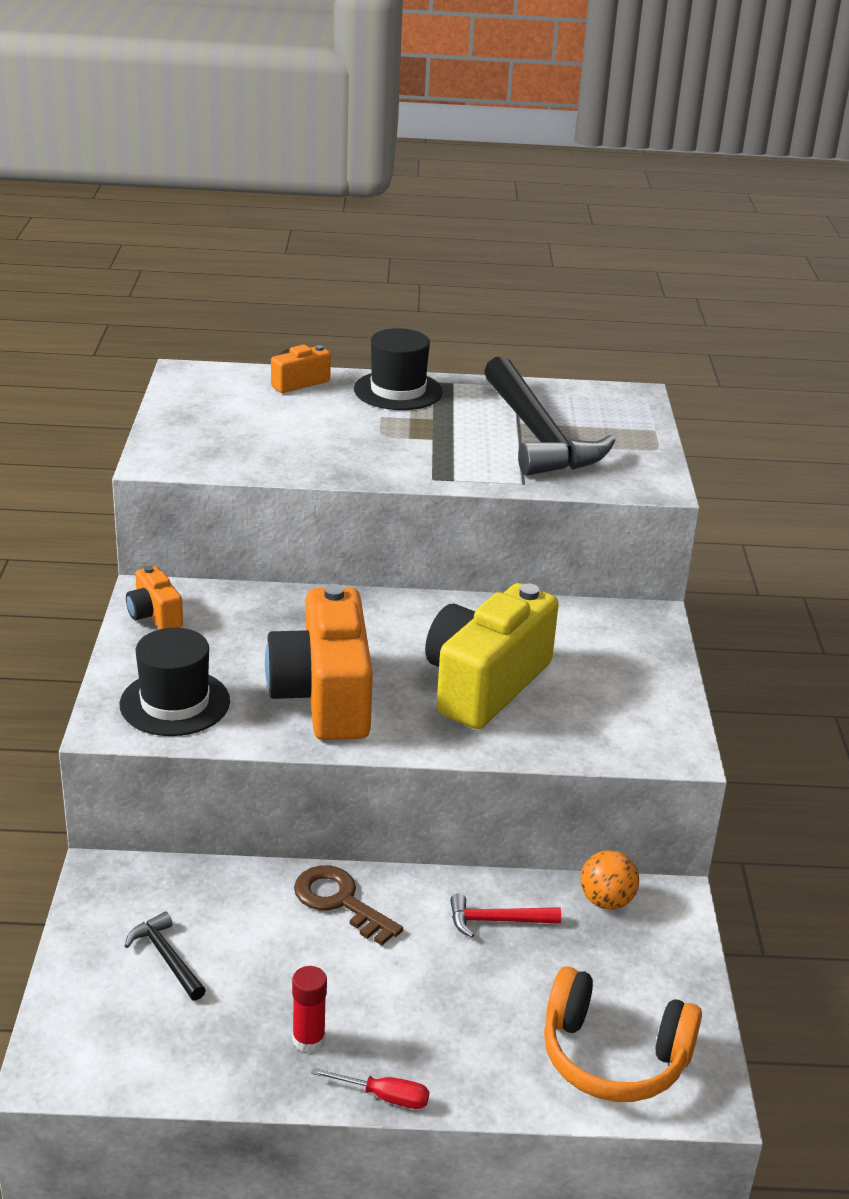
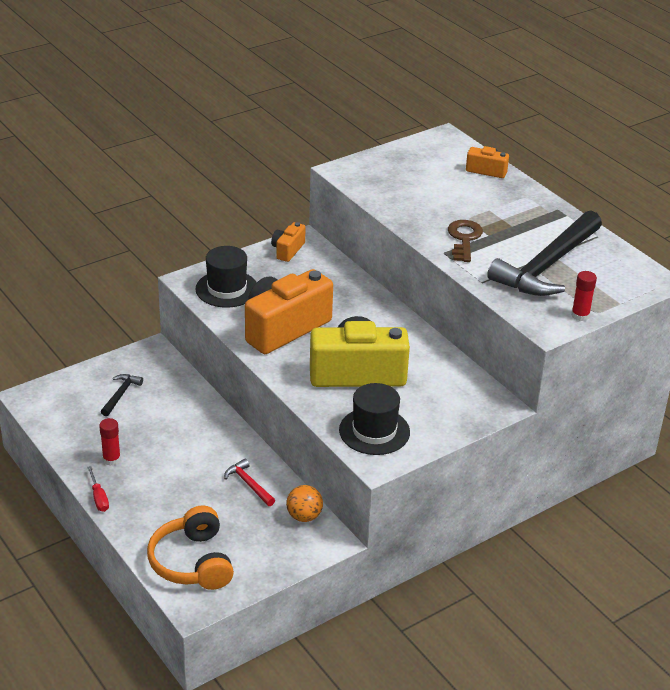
camera: 55 degrees right, 5 degrees up
(340, 901) = (209, 427): brown key -> brown key (464, 239)
(398, 391) = (527, 203): black hat -> black hat (374, 431)
(654, 459) = (580, 315): none -> red glue stick

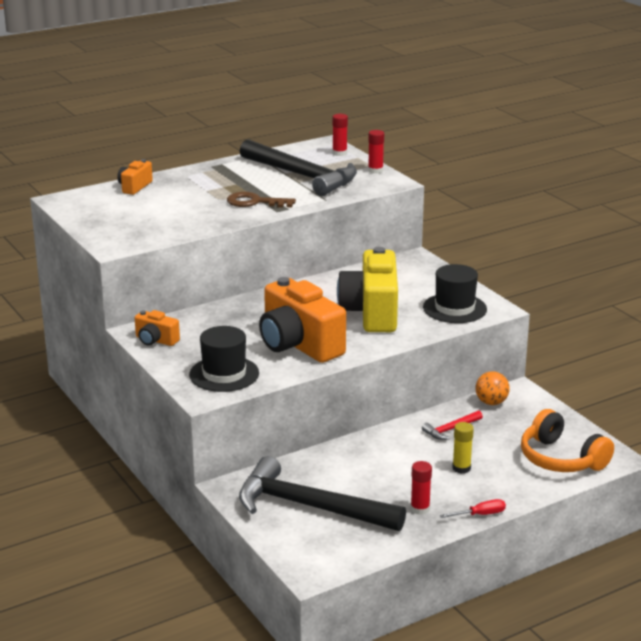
camera: 85 degrees left, 10 degrees down
(120, 394) = (310, 507): black hammer -> black hammer, size x2.40
(178, 488) = (461, 468): none -> yellow glue stick
(192, 562) = (561, 459): orange headphones -> orange headphones turned 60 degrees clockwise
(627, 290) = (339, 153): none -> red glue stick

